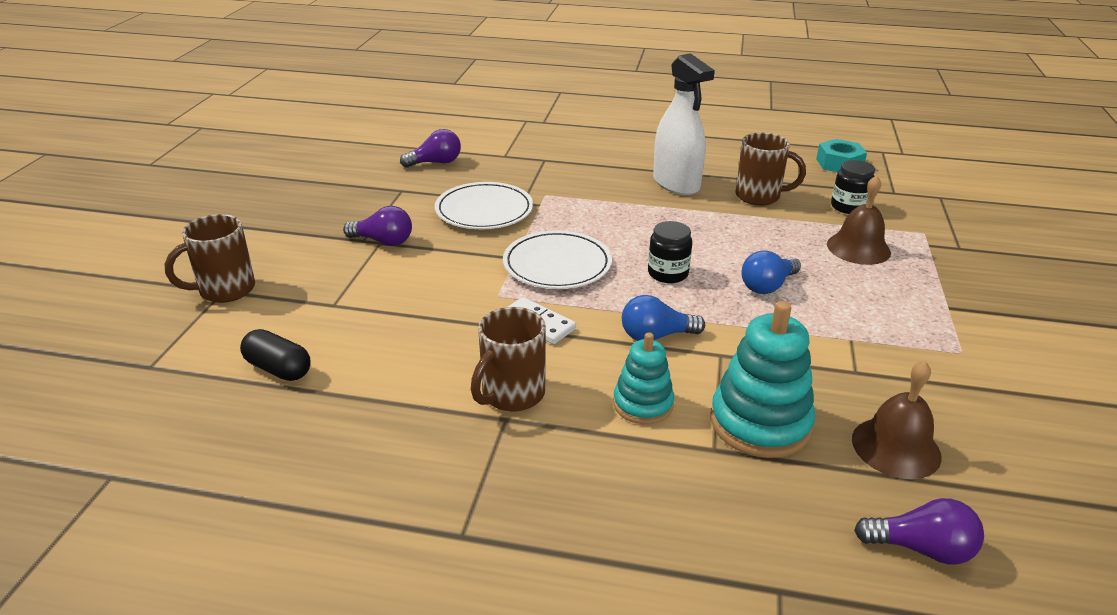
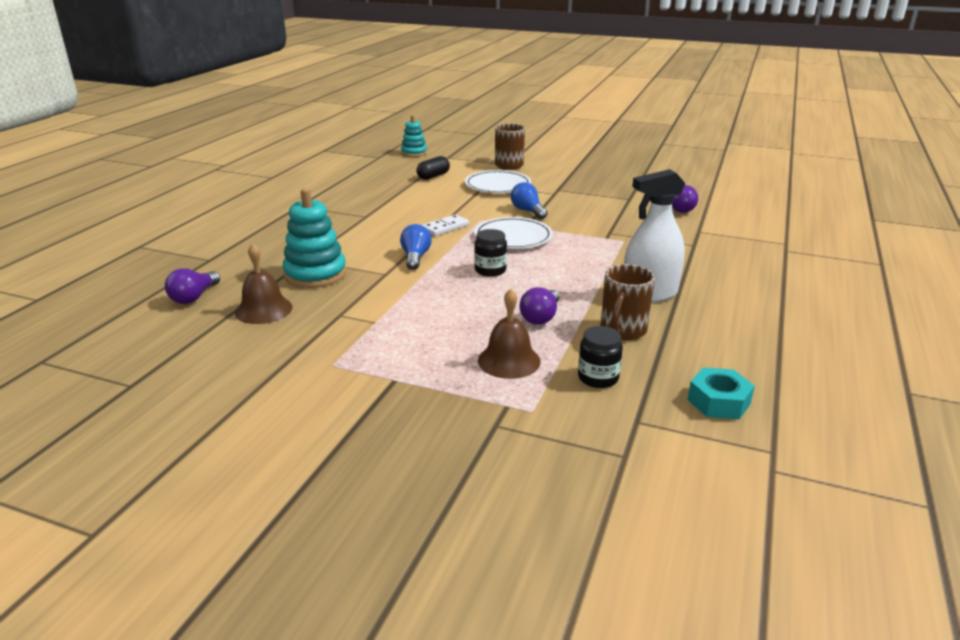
camera: 100 degrees right, 5 degrees down
(383, 241) = (554, 194): purple light bulb -> purple light bulb (540, 317)
(484, 210) = (596, 220): white plate -> white plate (497, 185)
(511, 395) = (383, 218): brown mug -> none
(643, 404) = (354, 246): turquoise stacking toy -> turquoise stacking toy (414, 153)
(767, 286) = (459, 304): blue light bulb -> blue light bulb (527, 211)

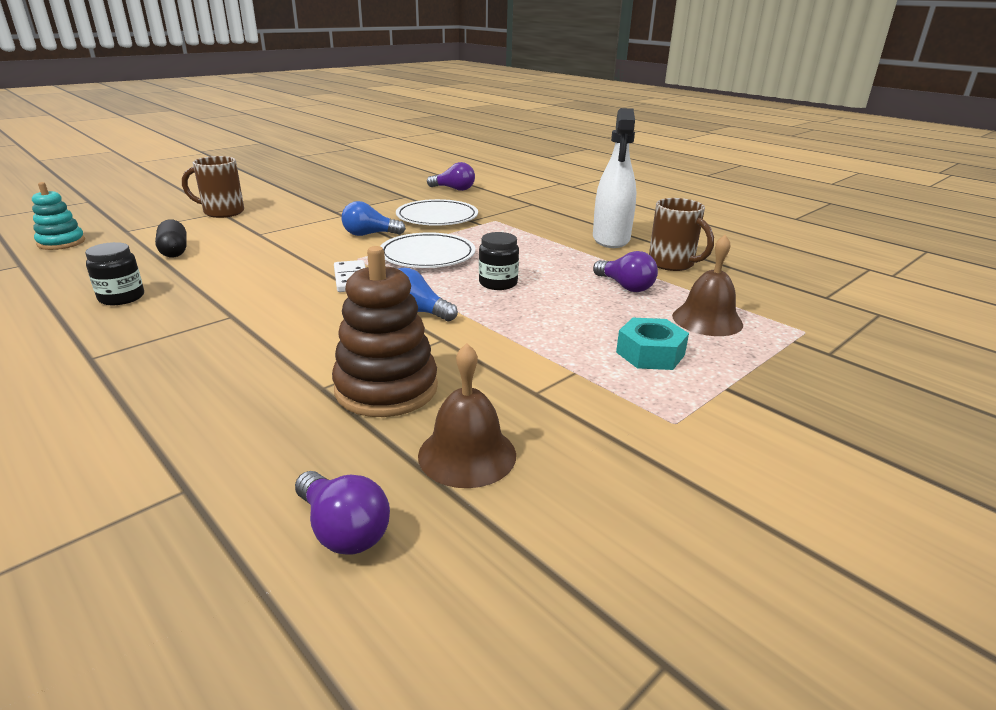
camera: 65 degrees left, 0 degrees up
(315, 274) = (386, 388): turquoise stacking toy -> brown stacking toy
(497, 185) = (273, 230): white plate -> white plate (437, 217)
(598, 378) = (752, 292): black jar -> black jar (121, 297)
(718, 402) = (800, 265): turquoise nut -> turquoise nut (650, 353)

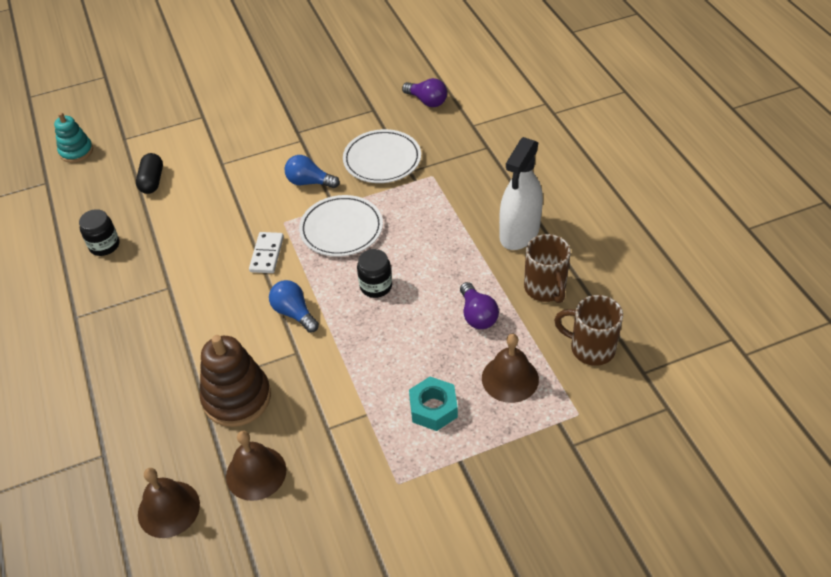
camera: 25 degrees right, 20 degrees up
(222, 212) = (203, 117): brown mug -> brown mug (590, 348)
(343, 530) = (168, 509): purple light bulb -> brown bell

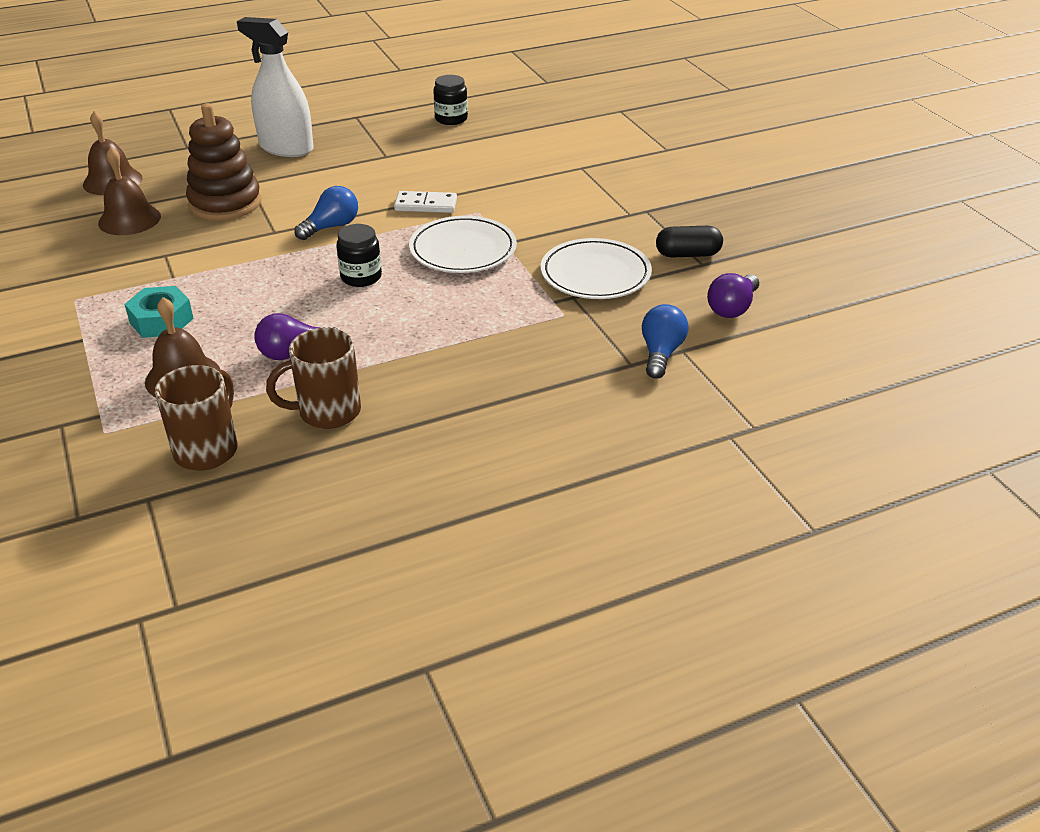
camera: 85 degrees right, 10 degrees down
(76, 151) = (596, 90): turquoise stacking toy -> none
(152, 181) = (549, 132): black capsule -> black capsule (688, 254)
(309, 182) = (548, 224): blue light bulb -> blue light bulb (661, 353)
(519, 233) = (441, 391): white spray bottle -> white spray bottle (286, 148)

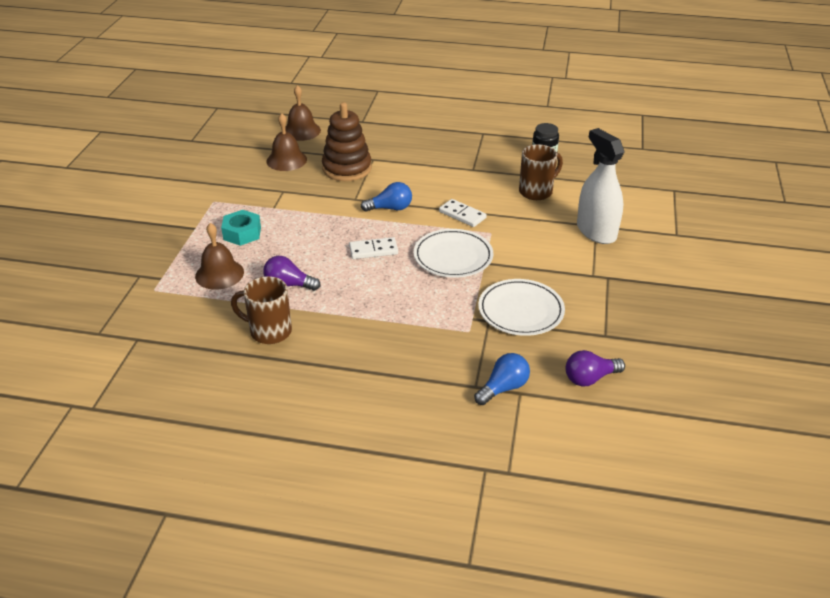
camera: 35 degrees right, 0 degrees up
(208, 449) = (190, 324): brown mug -> brown mug (537, 191)
(286, 148) = (418, 142): white spray bottle -> white spray bottle (596, 231)
(361, 277) = (373, 250): black jar -> white domino
(688, 254) = (602, 323): black capsule -> none

